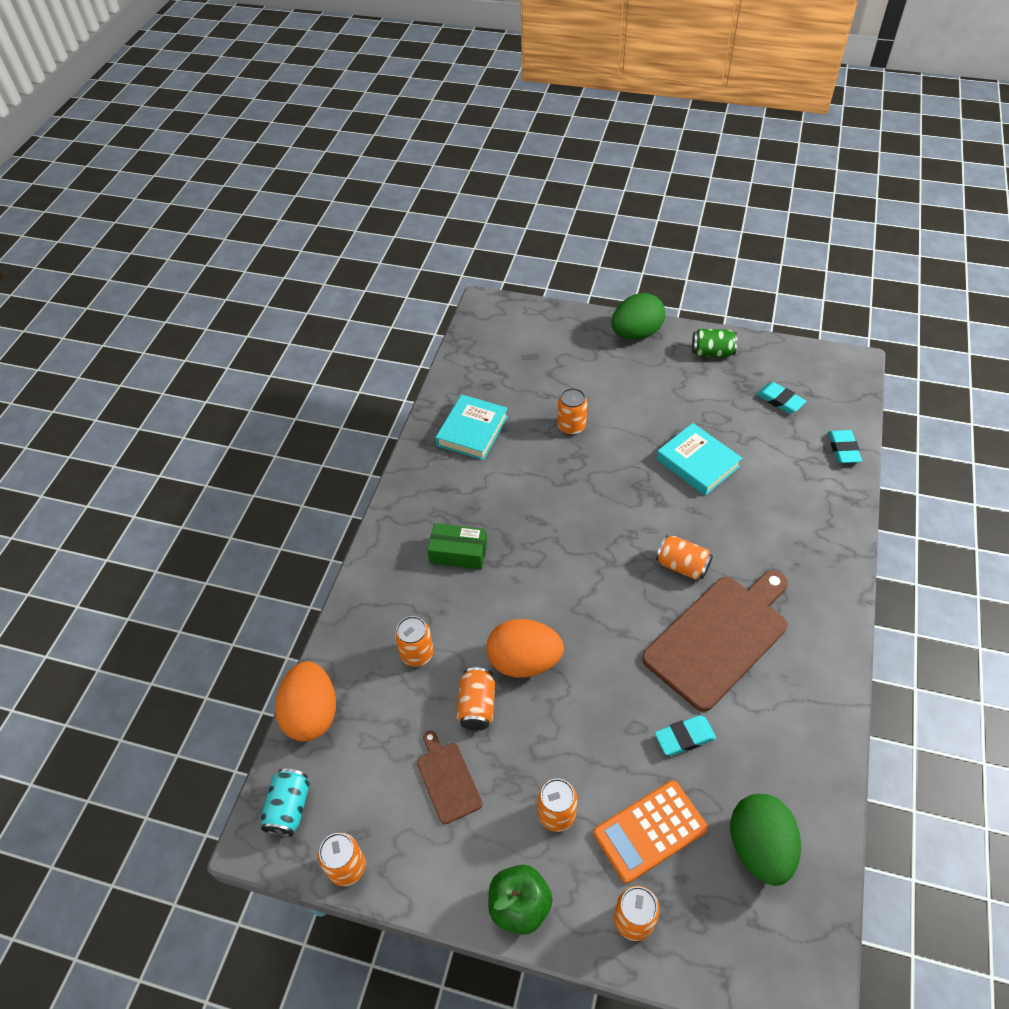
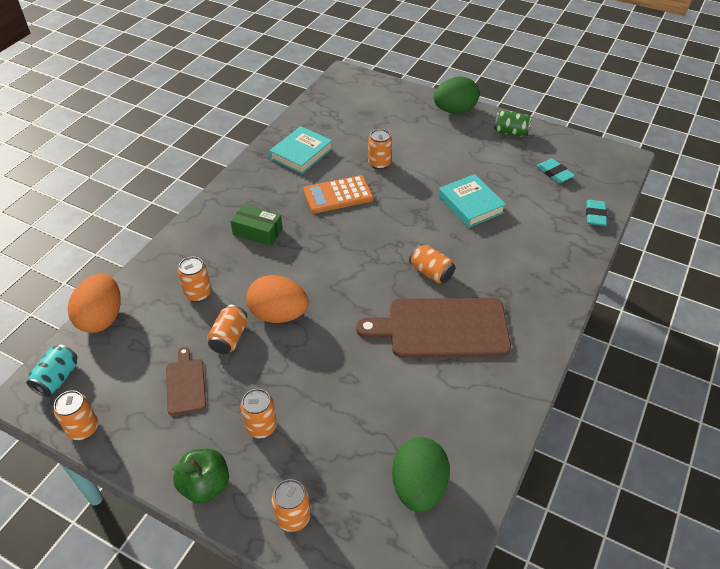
camera: 10 degrees right, 5 degrees down
(650, 831) = (332, 455): orange calculator -> orange calculator (338, 195)
(684, 737) = (386, 393): turquoise eraser -> none
(719, 637) = (442, 328): brown cutting board -> brown cutting board turned 150 degrees counterclockwise

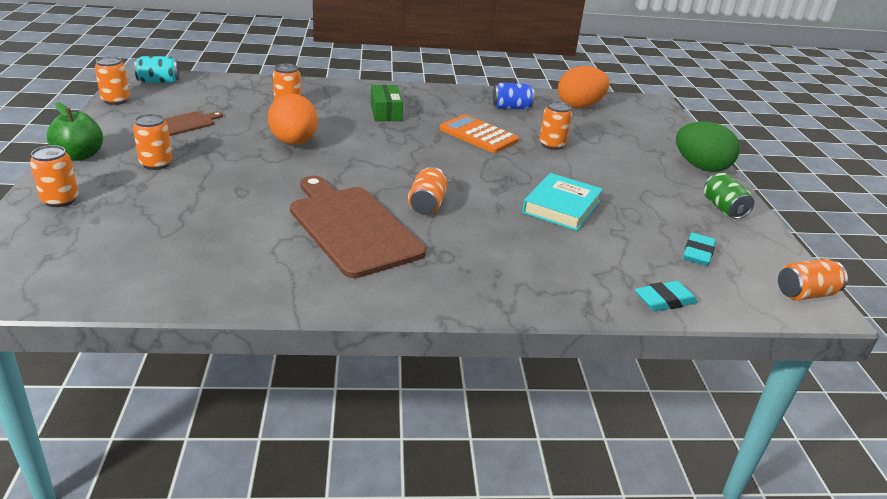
camera: 55 degrees right, 15 degrees down
(102, 318) = (230, 81): orange egg -> orange egg (579, 106)
(229, 338) = (248, 129): orange can -> orange can (805, 294)
(301, 153) = (511, 107): turquoise book -> blue can
(418, 487) = (123, 257): green egg -> none

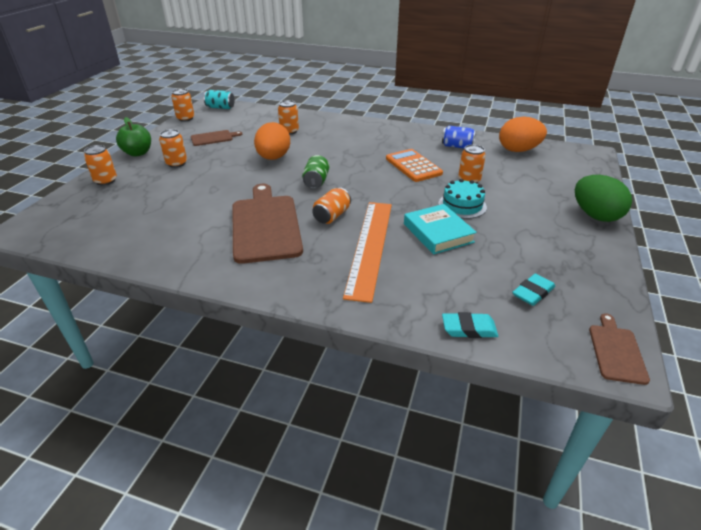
camera: 25 degrees right, 5 degrees up
(386, 112) = (355, 141): green box -> none
(499, 233) = (370, 246): none -> orange ruler
(561, 207) = (438, 233): turquoise book -> turquoise book turned 75 degrees counterclockwise
(565, 173) = (462, 205): none -> turquoise cake
(723, 208) = (589, 256): green can -> green can (316, 181)
(805, 294) = (616, 351): orange can -> brown cutting board

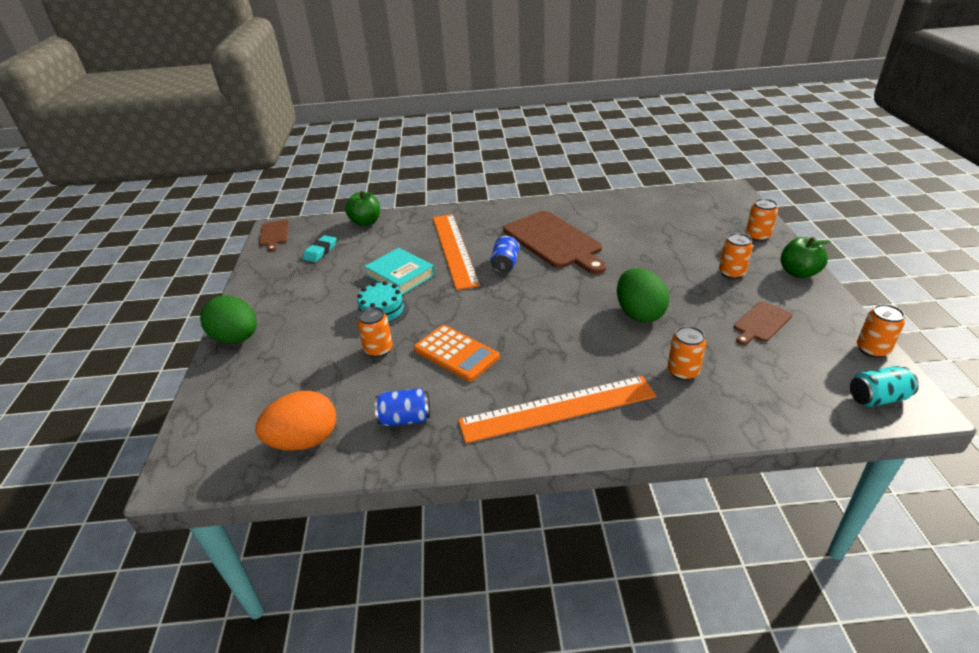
camera: 160 degrees right, 0 degrees up
(273, 158) = (639, 313): orange egg -> green egg
(316, 181) = (554, 295): green can -> none
(332, 216) = (505, 264): orange can -> blue can
(370, 133) = (558, 409): none -> orange ruler
(469, 329) = (366, 222): turquoise eraser -> green apple

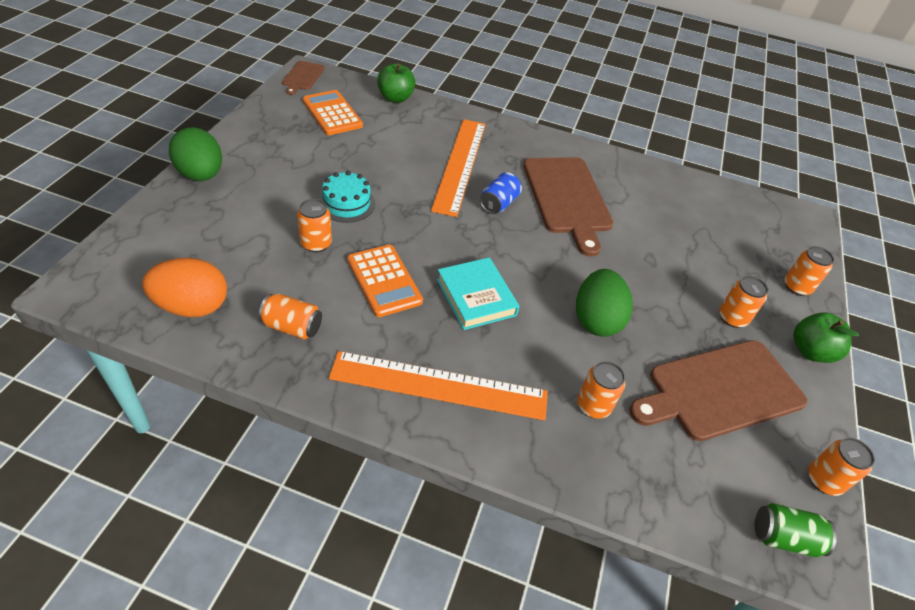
camera: 15 degrees right, 10 degrees up
(320, 251) = (332, 113): turquoise eraser -> orange calculator
(400, 275) = (389, 172): turquoise book -> turquoise book (476, 297)
(405, 418) = (292, 327): blue can -> orange can
(761, 323) = (720, 391): brown cutting board -> brown cutting board, size x2.04
(877, 398) = (784, 538): turquoise can -> green can

